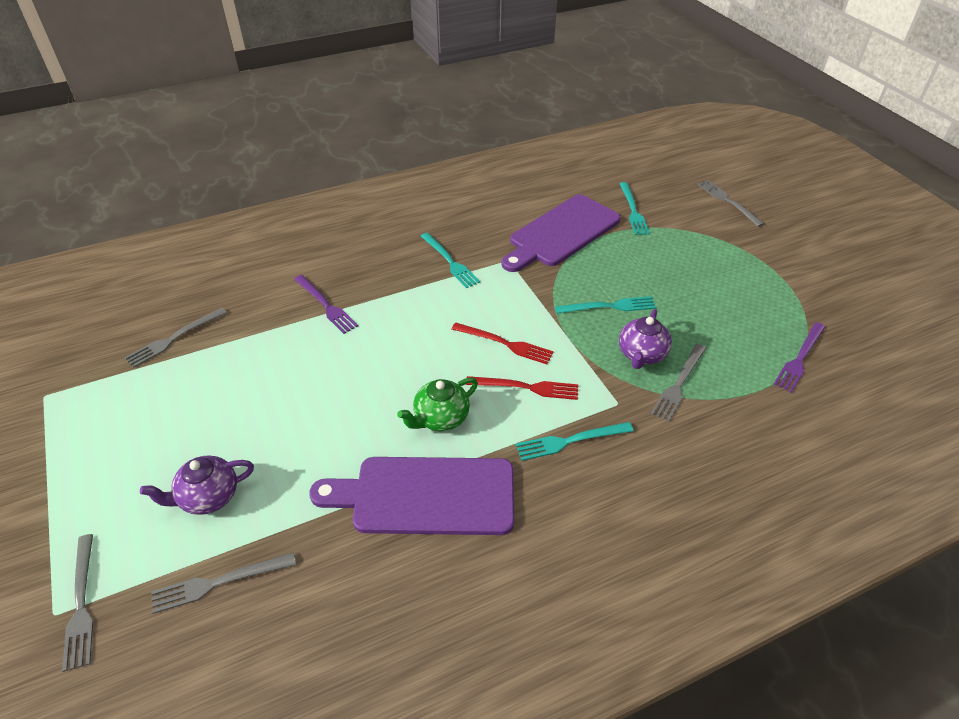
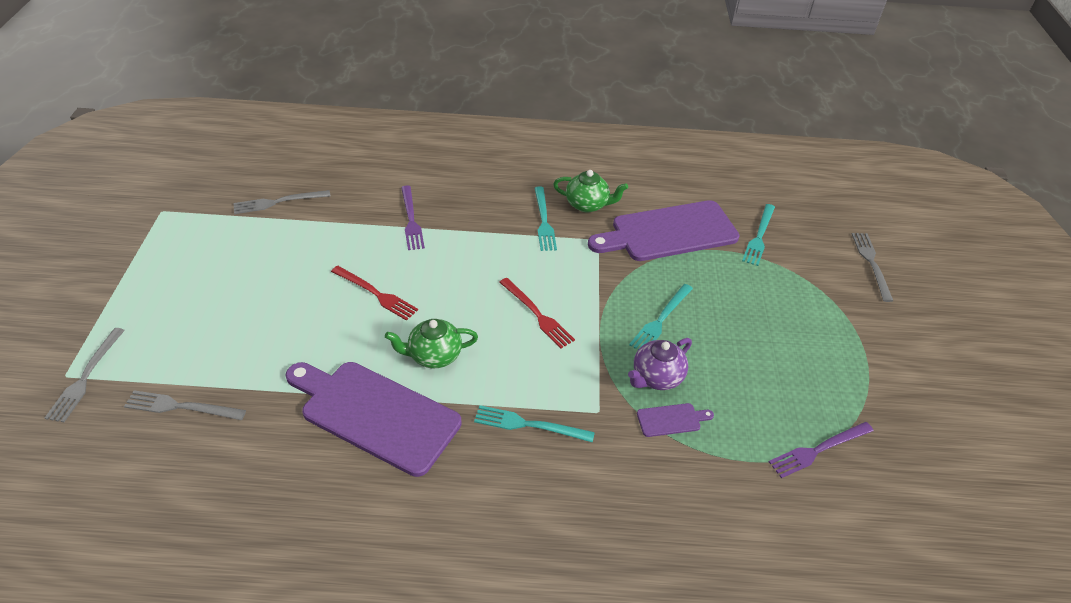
camera: 25 degrees right, 0 degrees up
(208, 497) = (217, 339): purple teapot -> none
(477, 234) = (587, 204): none -> green teapot
(526, 387) = (526, 361): red fork -> red fork (376, 294)
(609, 306) = (661, 320): turquoise fork -> turquoise fork turned 105 degrees clockwise
(679, 384) = (671, 420): grey fork -> purple cutting board

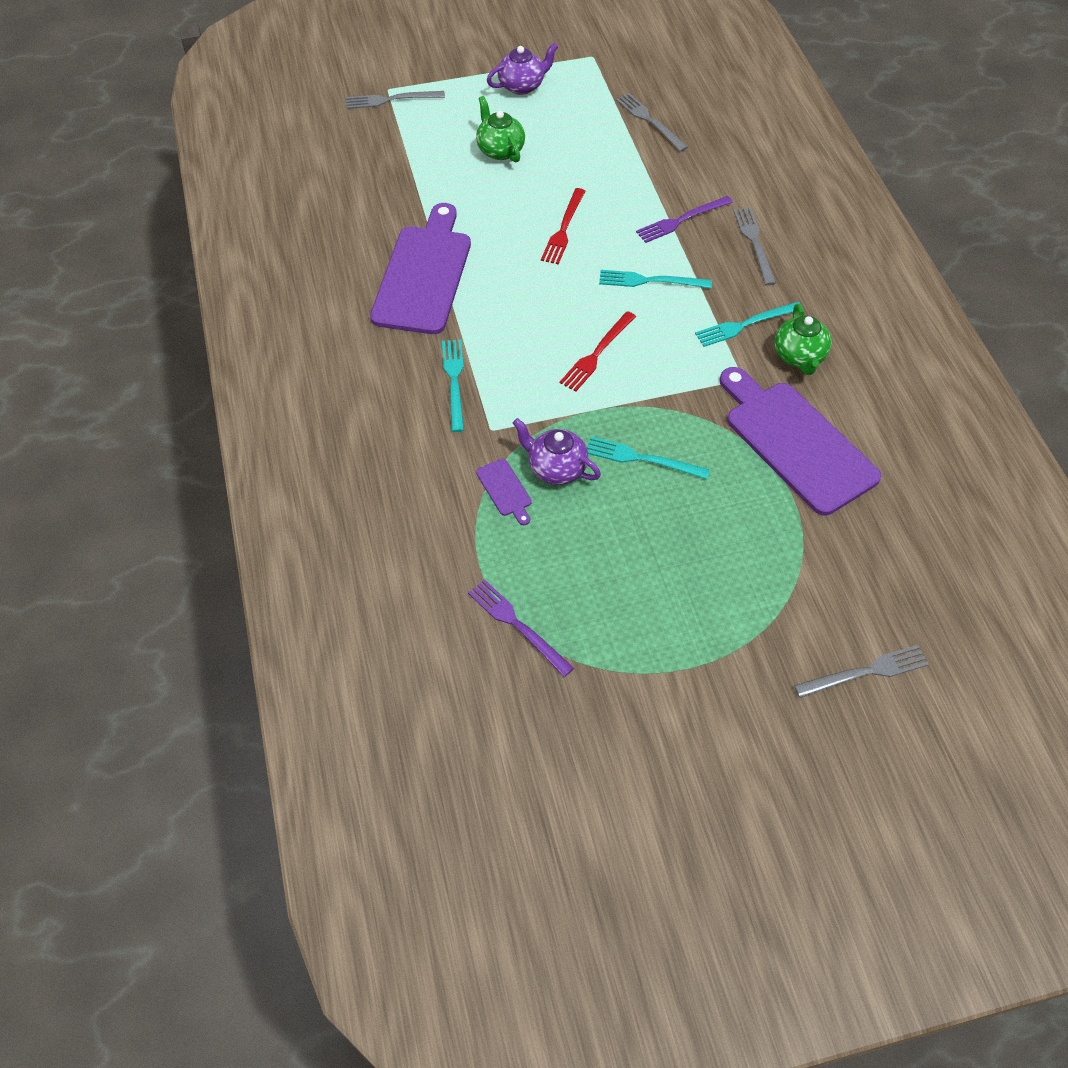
camera: 75 degrees right, 10 degrees up
(159, 268) = (522, 86): none -> purple teapot
(181, 407) = (384, 161): grey fork -> grey fork (754, 243)
(434, 356) = (506, 292): green teapot -> green teapot (500, 150)
(759, 236) = (845, 537): turquoise fork -> turquoise fork (650, 281)

